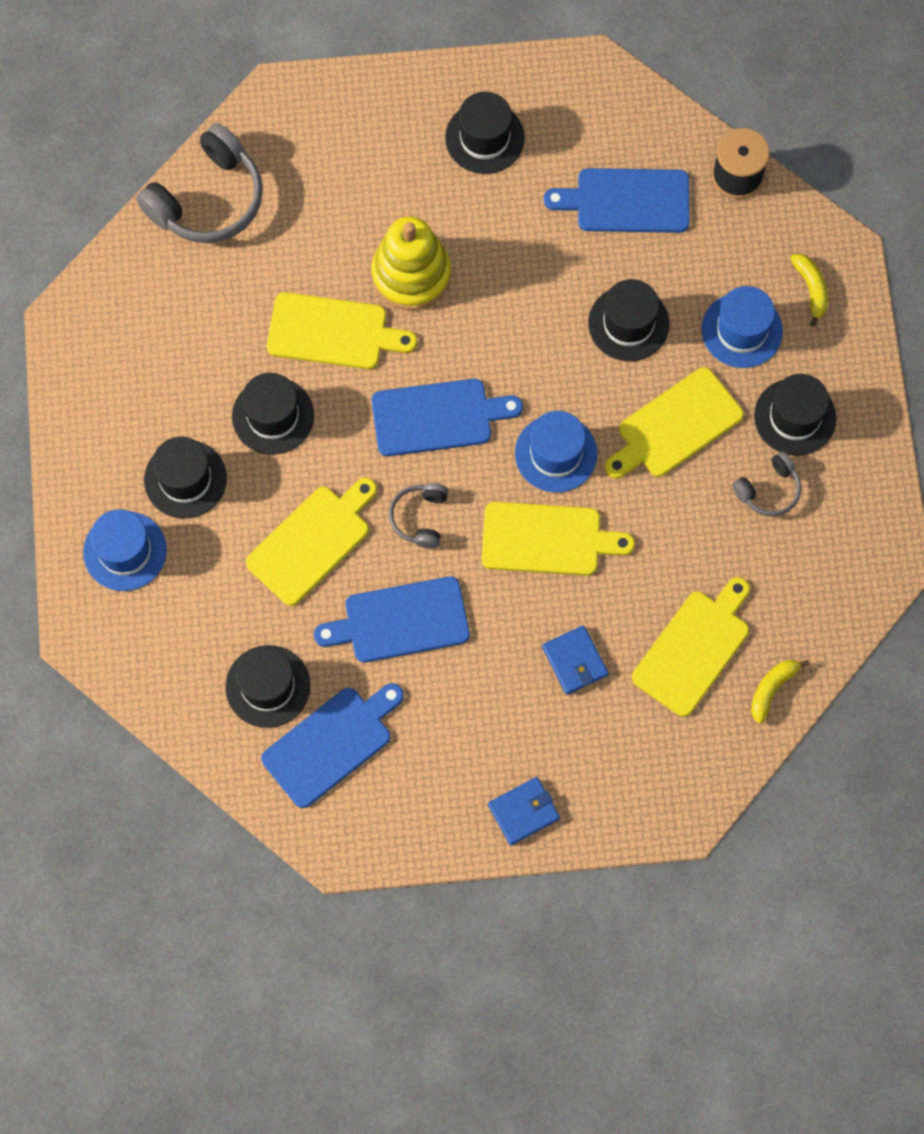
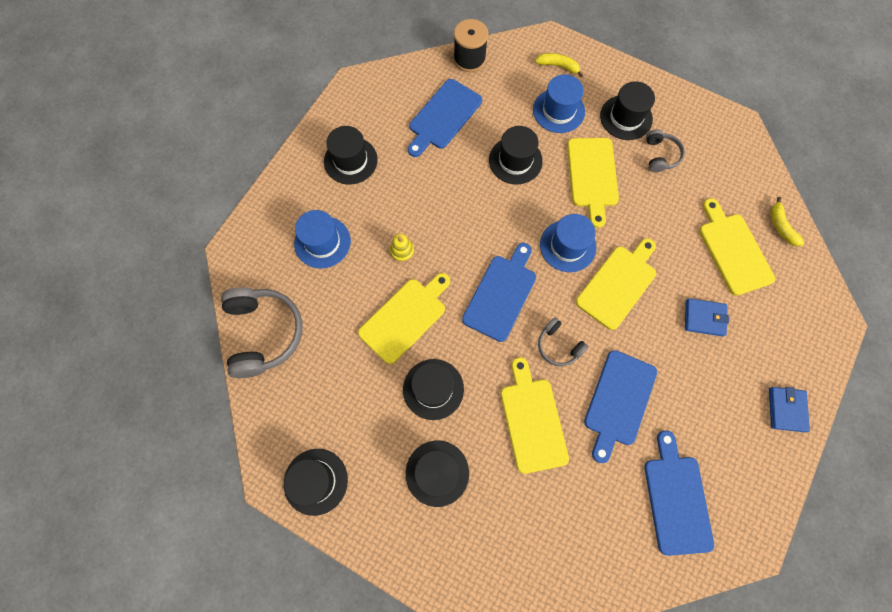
camera: 55 degrees left, 0 degrees up
(125, 551) = (460, 548): blue hat -> blue hat (322, 242)
(267, 686) = (613, 515): black hat -> black hat (316, 481)
(411, 274) = (402, 251): yellow stacking toy -> yellow stacking toy, size x0.43

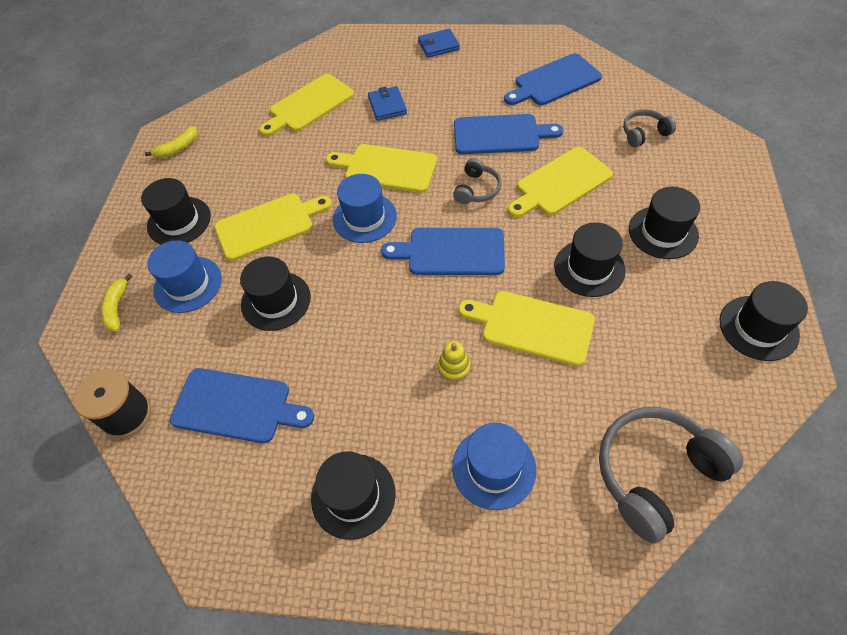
camera: 110 degrees left, 15 degrees down
(660, 155) = (220, 180): grey headphones -> grey headphones (644, 133)
(781, 226) = (269, 84): yellow banana -> yellow banana (178, 148)

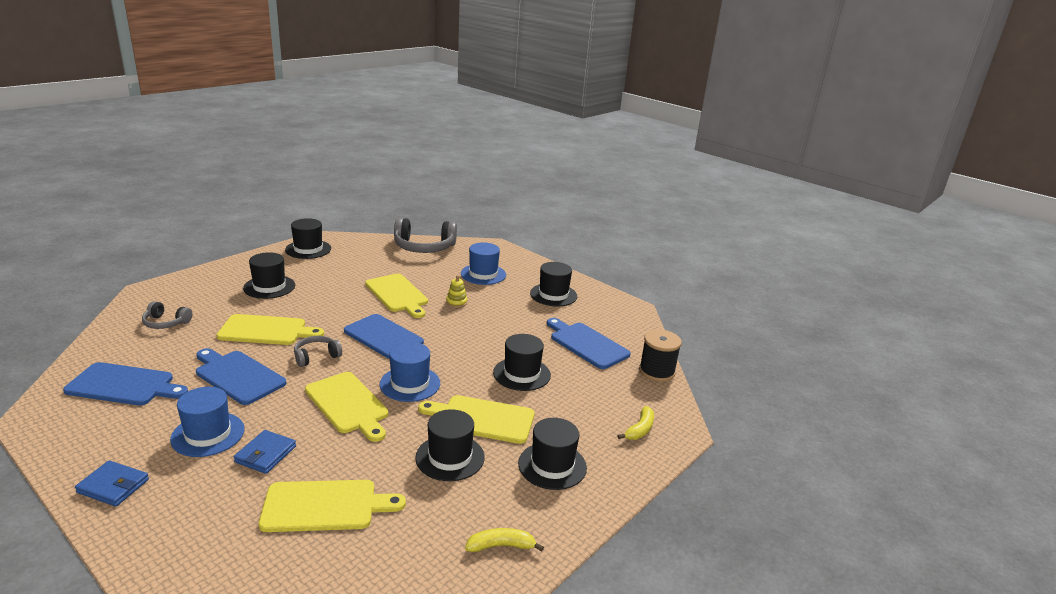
camera: 150 degrees left, 30 degrees down
(188, 284) = (576, 415): blue hat -> blue hat (208, 434)
(589, 268) = (331, 296): black hat -> black hat (450, 457)

